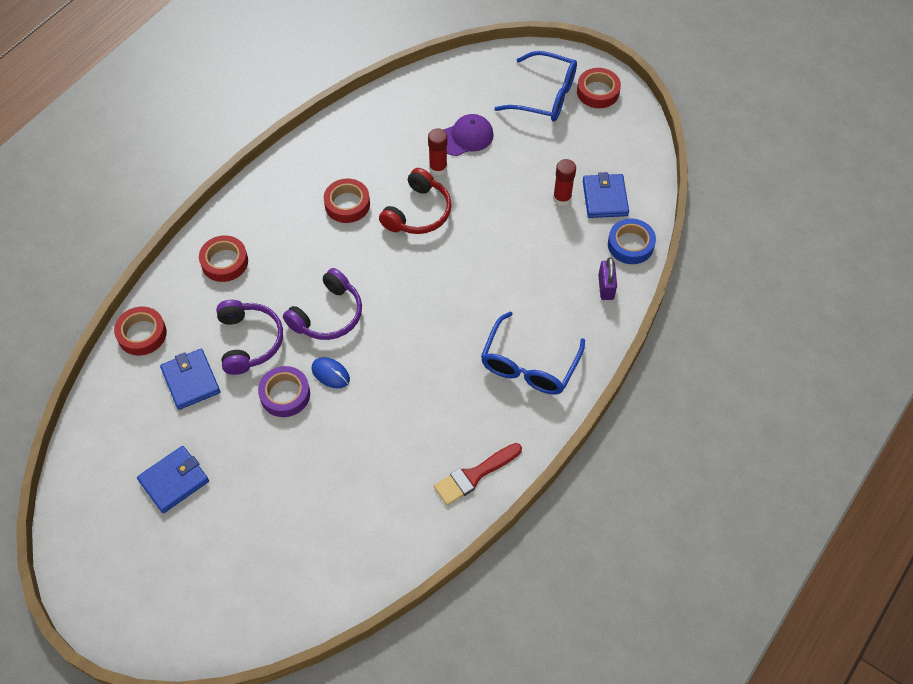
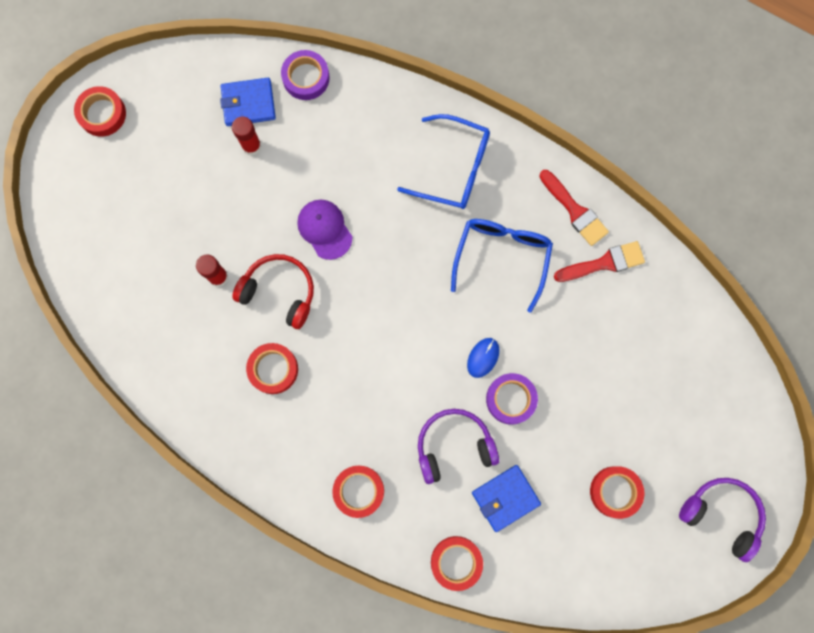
camera: 95 degrees left, 20 degrees up
(174, 481) = (615, 492): blue wallet -> red tape
(328, 315) = (415, 370): purple headphones -> purple headphones (722, 515)
(414, 498) = (604, 263): none -> red brush
(465, 137) = (173, 251): purple cap -> purple cap (324, 229)
(545, 96) = (110, 169): blue glasses -> blue glasses (502, 257)
(606, 287) = (359, 100): purple padlock -> none
(630, 245) = (306, 78): blue tape -> purple tape

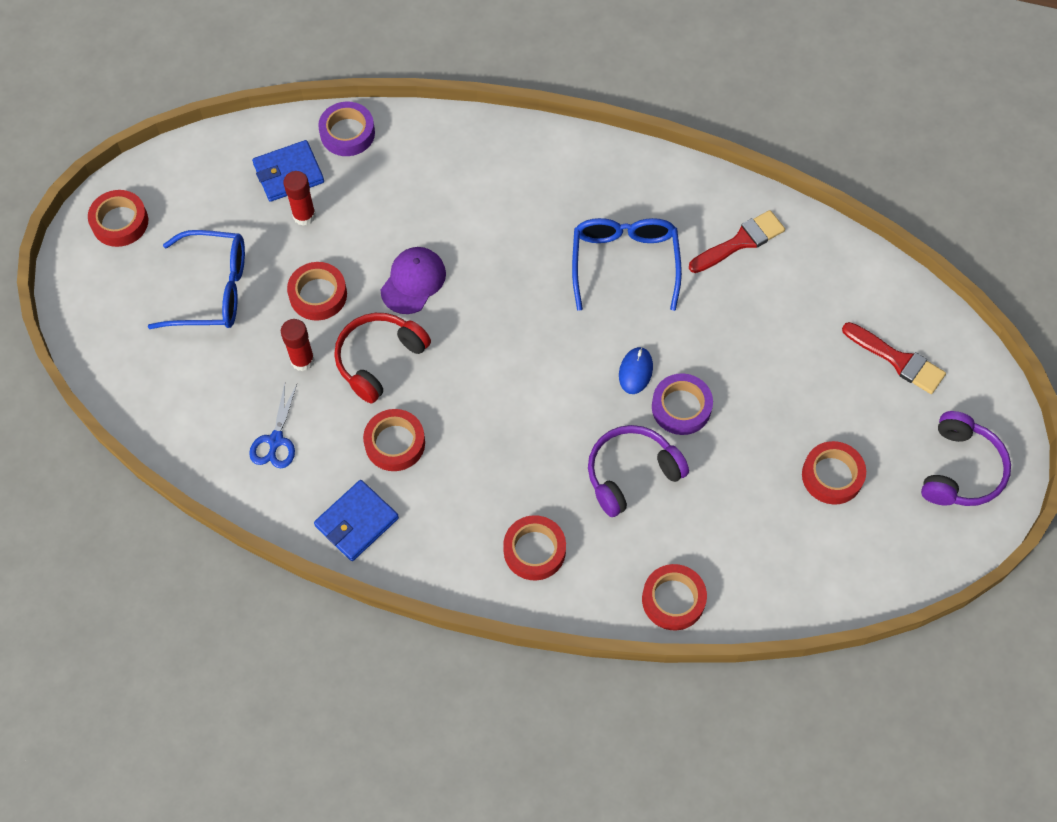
camera: 15 degrees left, 15 degrees down
(180, 342) = (276, 440): none -> blue scissors
(245, 221) = (318, 295): none -> red tape
(279, 292) = (379, 359): red headphones -> red headphones turned 60 degrees counterclockwise
(324, 229) = (413, 281): purple cap -> purple cap turned 75 degrees clockwise
(454, 168) = (543, 186): blue glasses -> blue glasses (213, 290)
(505, 498) = (708, 514): blue wallet -> blue wallet (357, 522)
(575, 211) = (691, 197): red brush -> red brush (898, 360)
(722, 515) = (960, 470): purple headphones -> purple headphones turned 90 degrees clockwise

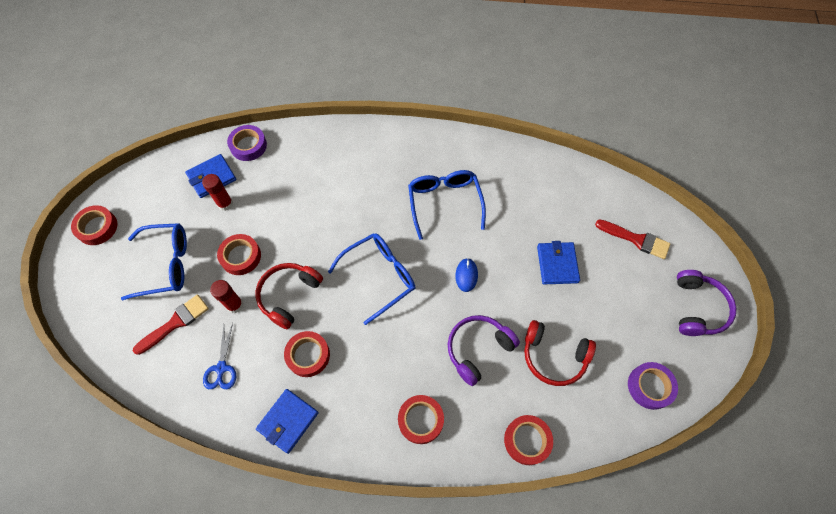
camera: 10 degrees left, 0 degrees up
(413, 281) = (305, 237): purple cap -> none
(511, 353) = (380, 276): none -> blue glasses
(681, 407) = (502, 295): purple tape -> purple tape (650, 386)
(735, 500) = (553, 356): none -> red headphones
(740, 242) = (516, 177): red brush -> red brush (175, 323)
(771, 377) = (557, 264): none -> blue wallet
(832, 476) = (614, 327): red tape -> none

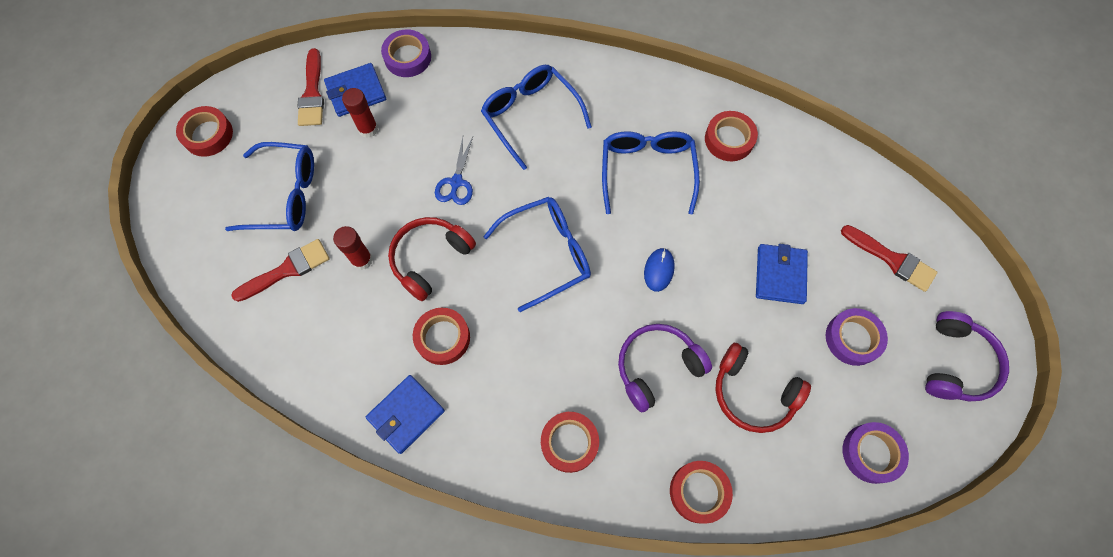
camera: 10 degrees right, 5 degrees up
(177, 183) = (312, 93): none -> red brush
(221, 368) = (335, 335): blue scissors -> blue scissors (456, 182)
(241, 256) = (378, 200): red tape -> red tape (729, 139)
(349, 175) = (530, 115): none -> blue glasses
(619, 302) = (853, 338): none -> purple tape

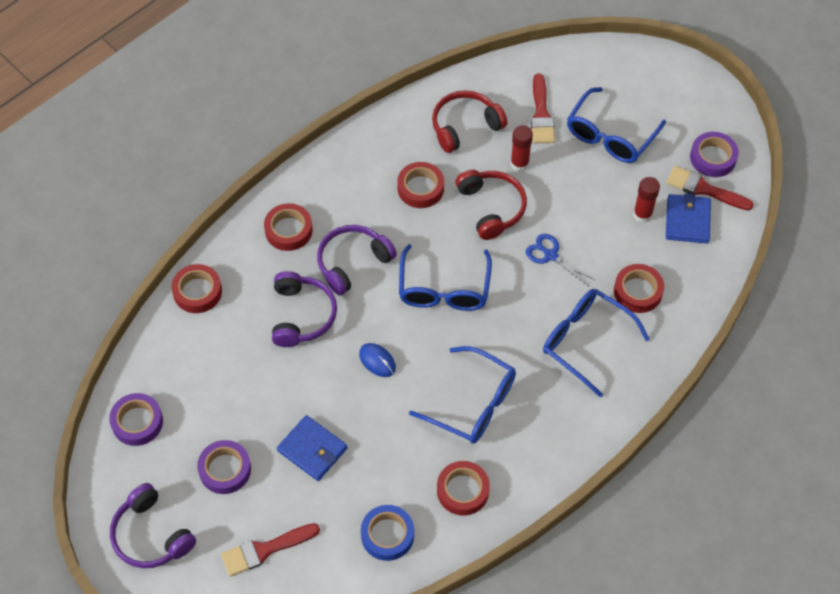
camera: 120 degrees right, 10 degrees down
(208, 135) = (701, 105): red tape -> red tape (638, 291)
(406, 414) = (378, 143): blue wallet -> none
(407, 57) = (705, 274): purple tape -> purple tape (713, 158)
(530, 115) = (585, 341): blue glasses -> blue glasses turned 135 degrees counterclockwise
(569, 354) = (352, 262): none -> purple headphones
(753, 393) = (237, 369): red headphones -> red headphones (465, 126)
(807, 174) = (387, 535): none -> blue tape

